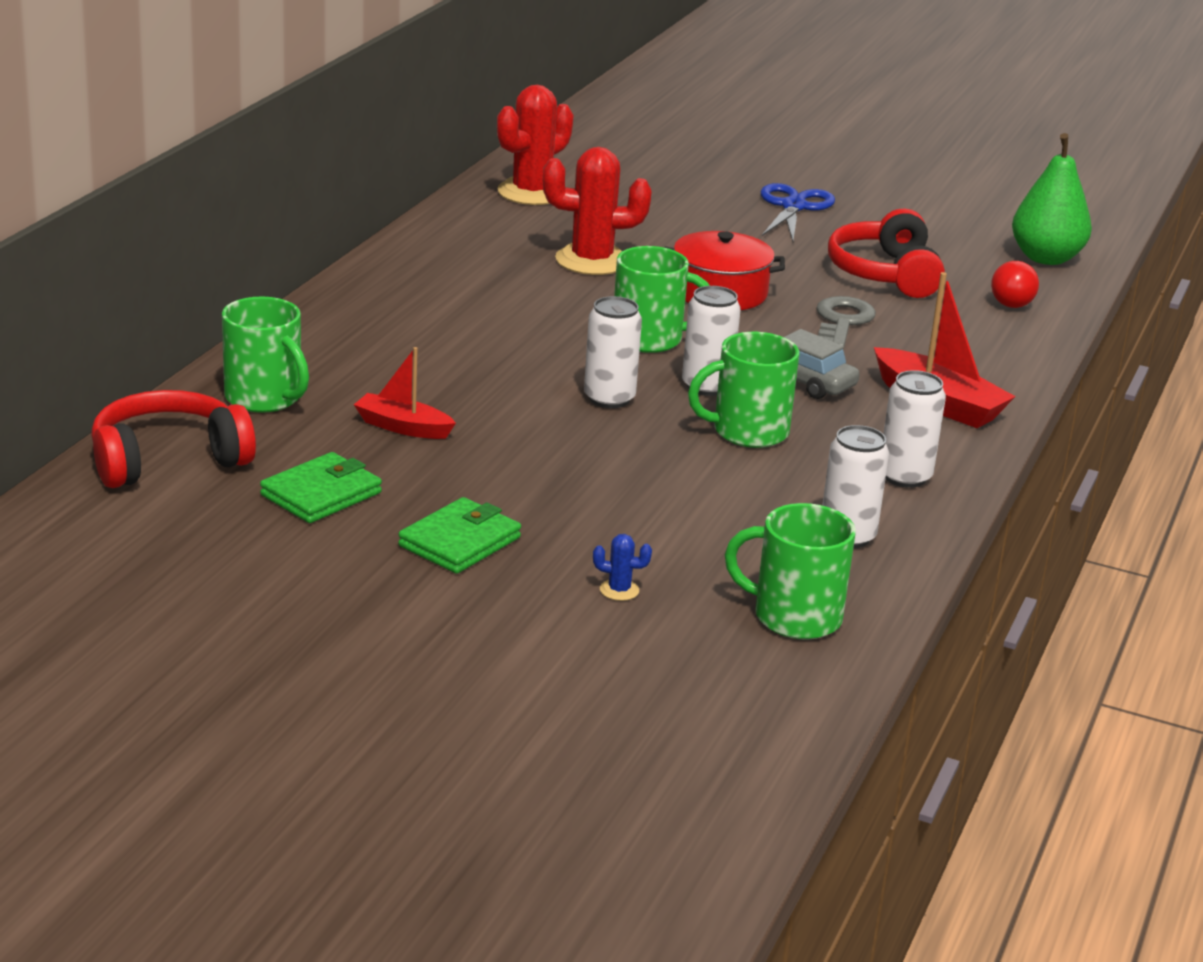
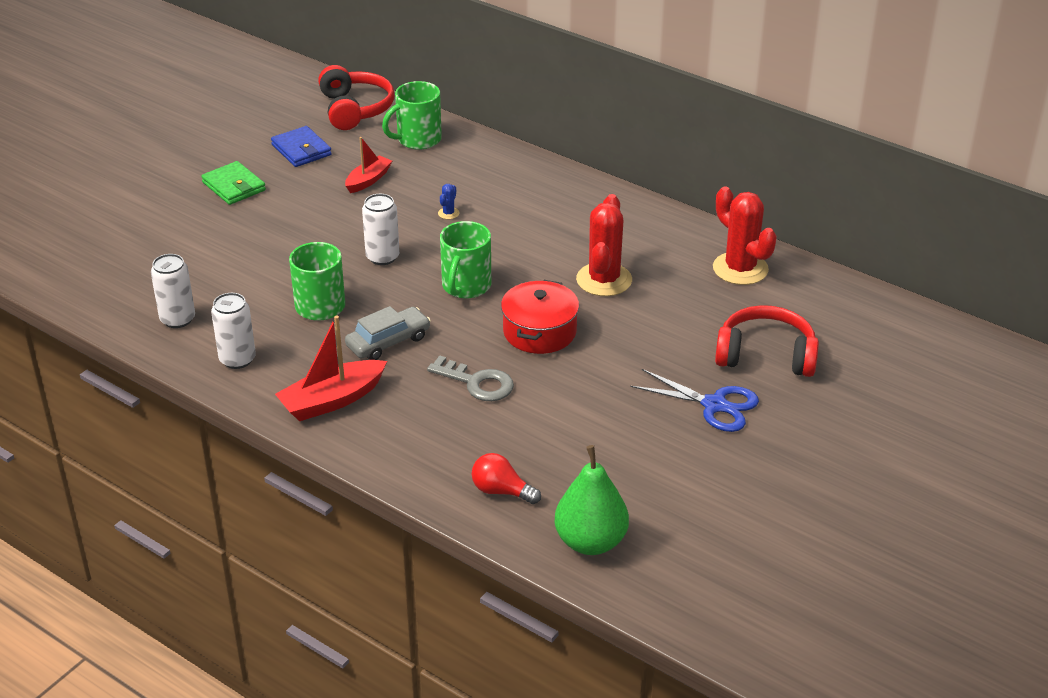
camera: 105 degrees right, 10 degrees up
(321, 494) = (301, 150): green wallet -> blue wallet
(619, 590) = (162, 229): blue cactus -> blue cactus (448, 213)
(706, 386) = (388, 299): white can -> none
(794, 617) = (106, 282): green mug -> none
(885, 274) = (565, 427): red headphones -> red headphones (766, 355)

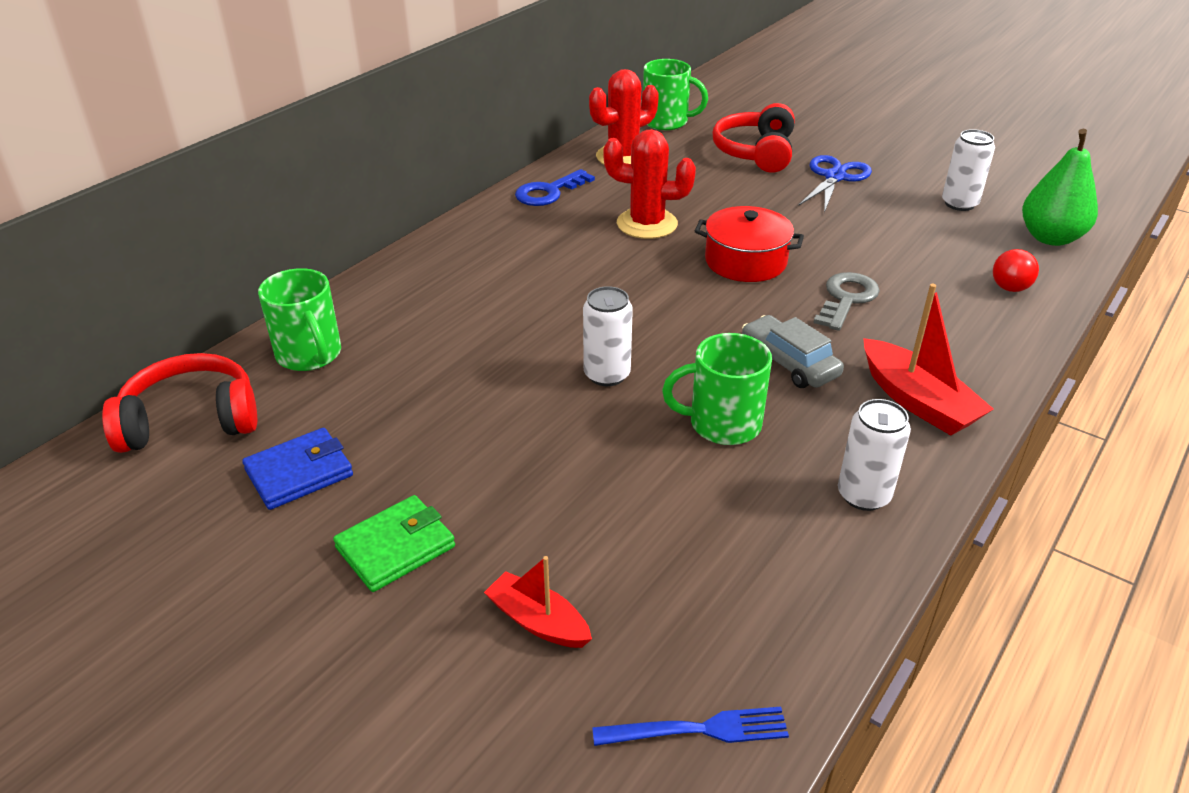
camera: 90 degrees left, 0 degrees up
(86, 283) = (698, 729): none -> blue fork
(177, 319) = (784, 575): white can -> white can (959, 204)
(368, 180) = (410, 396): red boat -> red boat (538, 621)
(448, 213) = (506, 324): blue cactus -> none
(466, 286) = (667, 309): green mug -> green mug (667, 122)
(659, 227) = (549, 192): none -> blue key

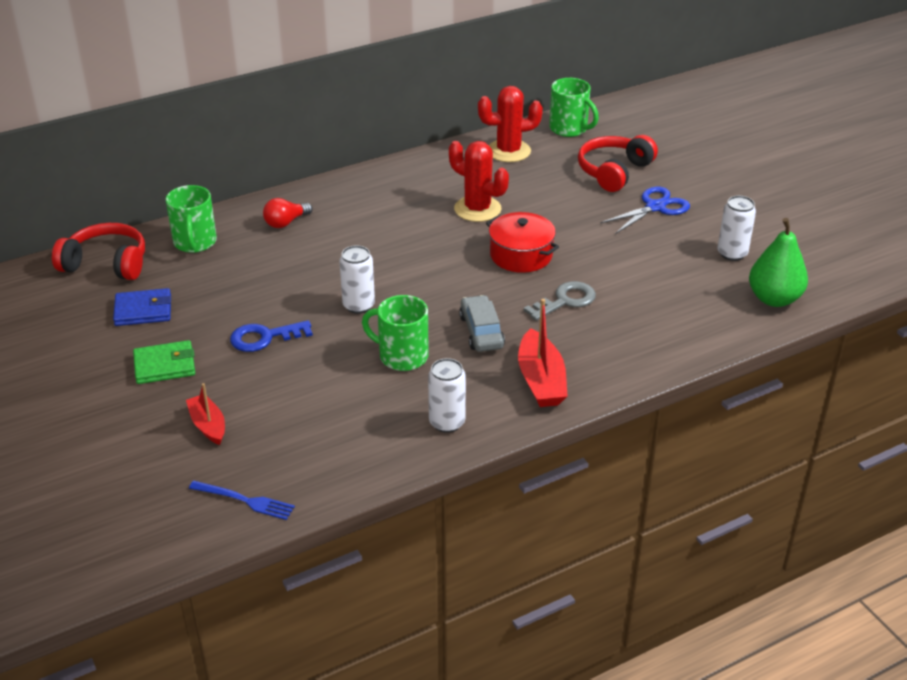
camera: 25 degrees right, 0 degrees up
(549, 192) = (430, 167): blue key -> blue key (264, 337)
(1011, 283) = (700, 323): red light bulb -> red light bulb (285, 222)

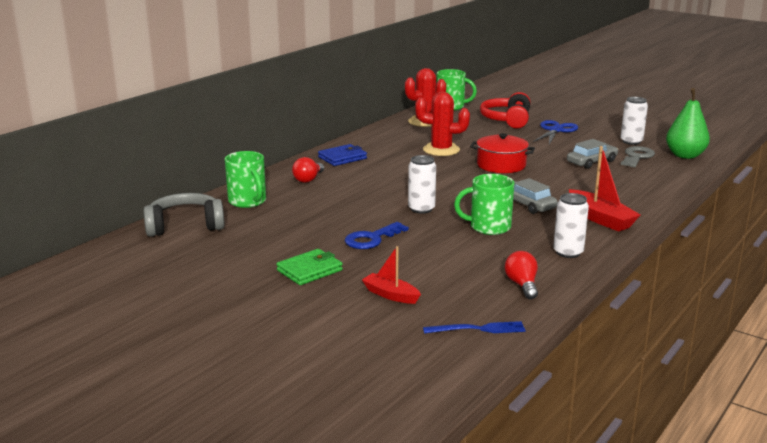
camera: 25 degrees left, 15 degrees down
(106, 263) = (185, 226): red headphones -> grey headphones
(143, 310) = (251, 244): blue wallet -> blue wallet (342, 158)
(348, 455) = (522, 285): none -> red light bulb
(565, 301) = (561, 180): grey key -> grey key (637, 157)
(638, 279) = (592, 162): none -> grey car

